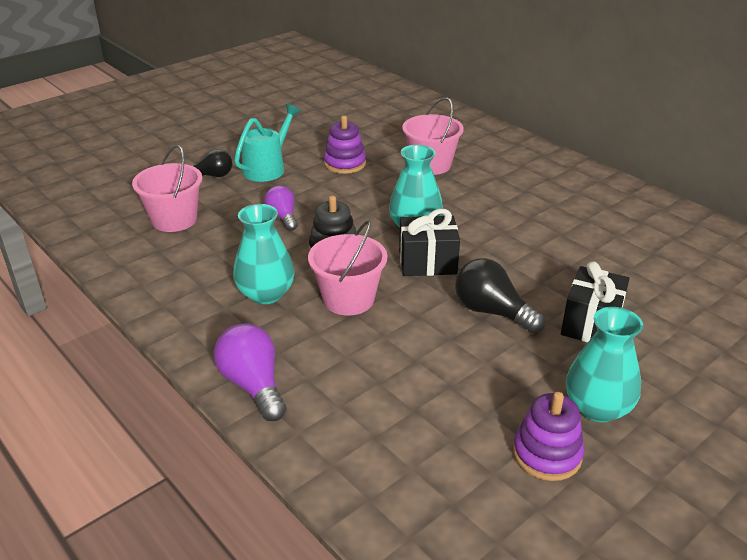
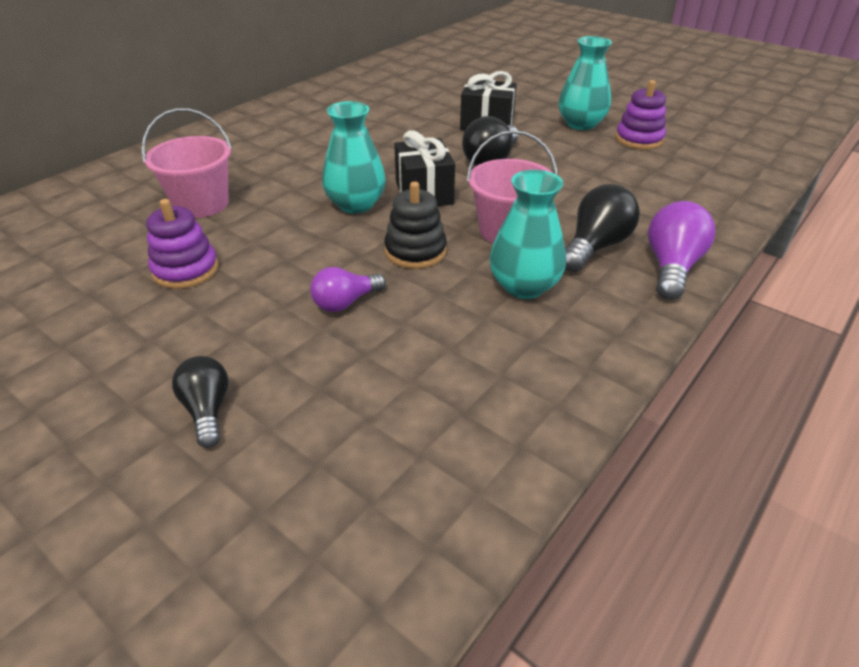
camera: 100 degrees left, 5 degrees up
(174, 220) = (368, 419): pink bucket -> none
(253, 385) = (671, 267): purple light bulb -> purple light bulb turned 150 degrees clockwise
(268, 168) = (186, 345): turquoise watering can -> none
(304, 345) = (595, 247): none -> black light bulb

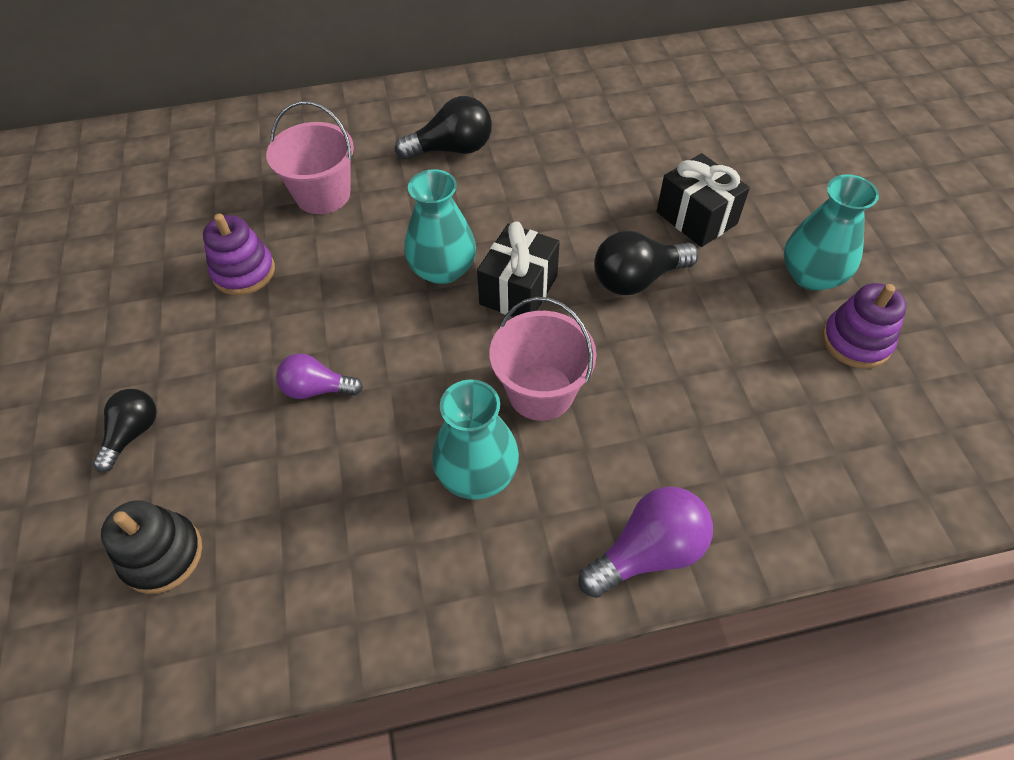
camera: 40 degrees right, 15 degrees up
(415, 251) = (431, 364): black stacking toy -> black stacking toy (162, 555)
(595, 247) = (602, 471): black light bulb -> black light bulb (452, 149)

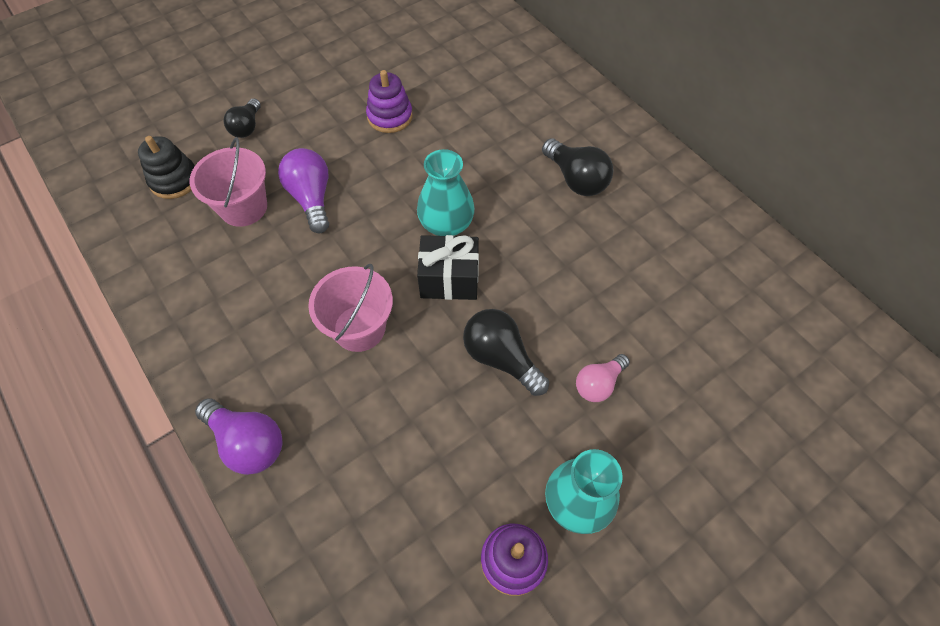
camera: 65 degrees right, 5 degrees up
(133, 434) = (247, 127): black light bulb -> black light bulb turned 105 degrees clockwise
(317, 389) = (311, 198): purple light bulb -> purple light bulb, size x1.51
(323, 195) = (482, 124): pink bucket -> pink bucket (243, 207)
(477, 473) = (277, 314): turquoise vase -> none
(696, 218) = (598, 384): black gift -> pink light bulb

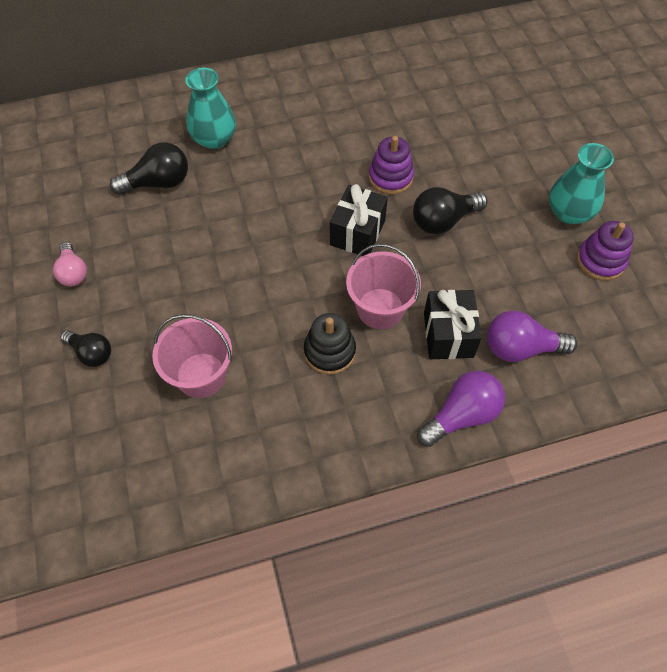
camera: 70 degrees left, 0 degrees up
(174, 180) = (129, 436): black stacking toy -> black stacking toy (329, 351)
(311, 198) = (219, 314): purple light bulb -> purple light bulb (521, 348)
(345, 403) = (448, 335): none -> black gift
(390, 116) = (150, 227): purple stacking toy -> purple stacking toy (390, 177)
(446, 224) = (300, 219): turquoise vase -> turquoise vase (214, 139)
(576, 179) = (296, 121): black light bulb -> black light bulb (158, 183)
(598, 384) = (484, 171): pink light bulb -> pink light bulb (73, 272)

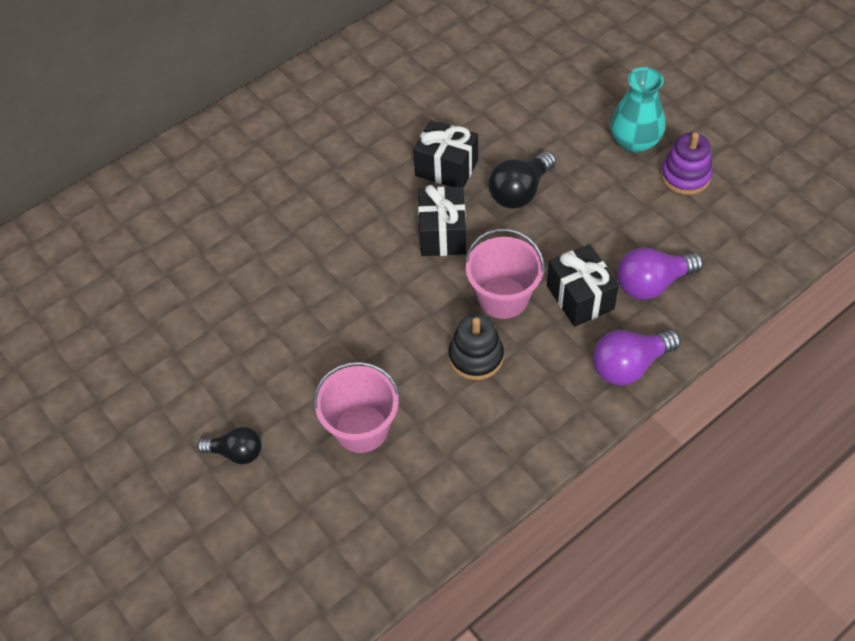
camera: 20 degrees left, 5 degrees down
(73, 272) = (169, 382): pink light bulb -> none
(158, 183) = (207, 259): black light bulb -> none
(214, 139) = (242, 193): turquoise vase -> none
(390, 177) = (446, 168): purple stacking toy -> black gift
(461, 415) = (629, 365): purple light bulb -> purple light bulb turned 150 degrees counterclockwise

